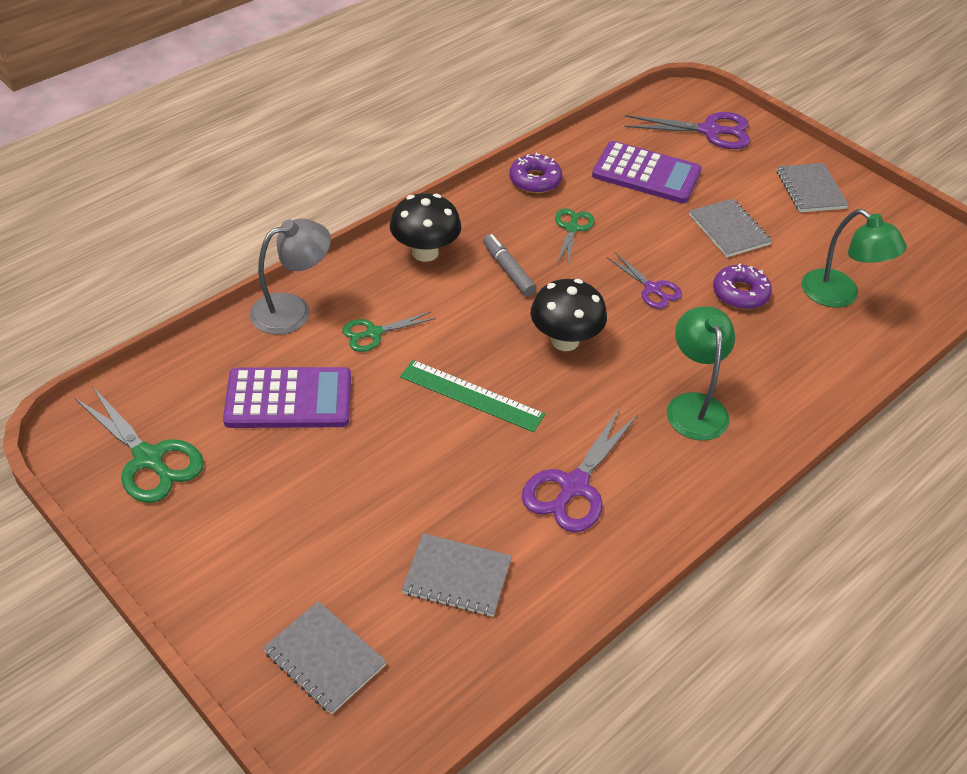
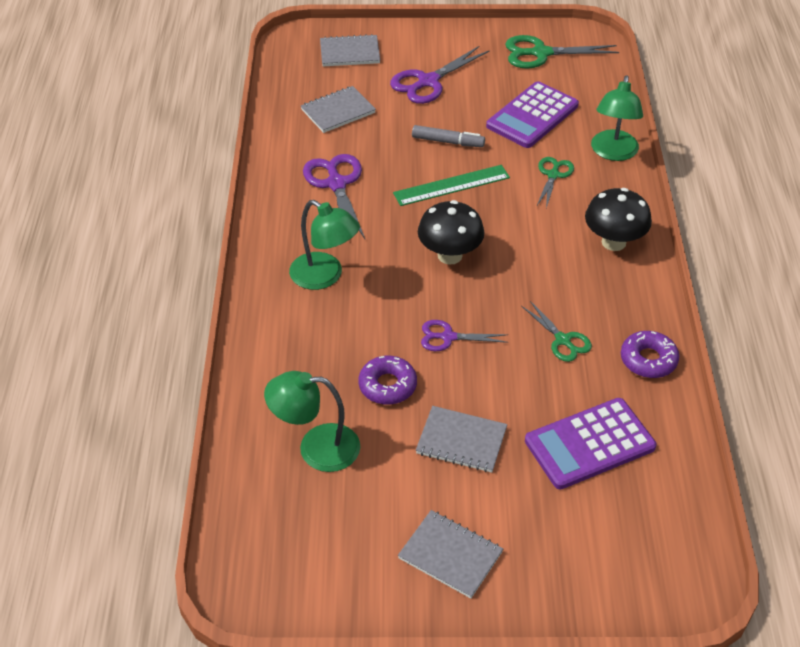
camera: 135 degrees right, 0 degrees up
(292, 310) = (613, 153): grey lamp -> green lamp
(508, 270) = (550, 273): grey marker -> grey marker (448, 142)
(710, 131) = (612, 552): purple scissors -> purple scissors (428, 82)

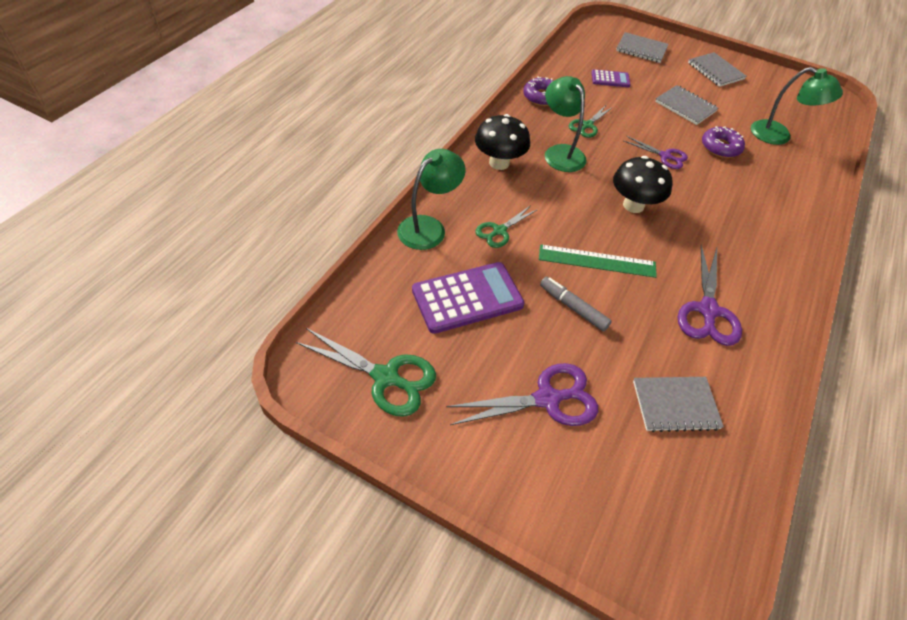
camera: 155 degrees left, 5 degrees up
(325, 276) = (744, 231): green lamp -> green lamp (560, 152)
(350, 53) = (623, 505): grey notebook -> grey notebook (641, 49)
(563, 340) = (587, 125): green scissors -> green scissors turned 135 degrees counterclockwise
(590, 444) = (610, 79): purple calculator -> purple calculator, size x0.53

